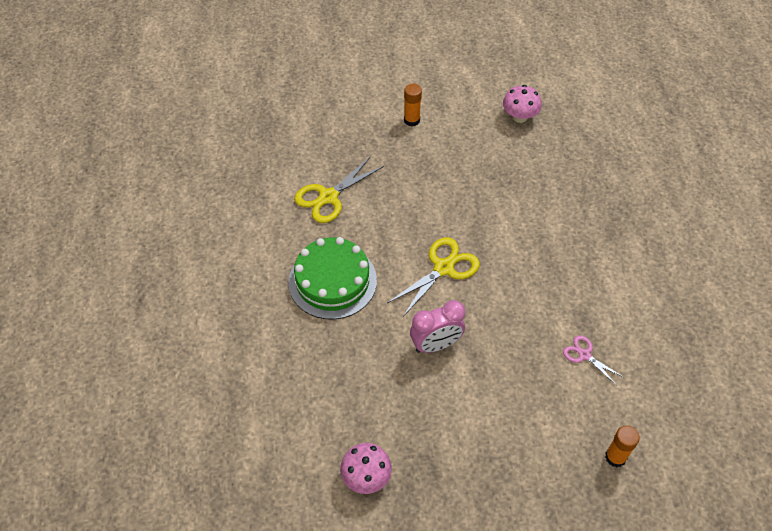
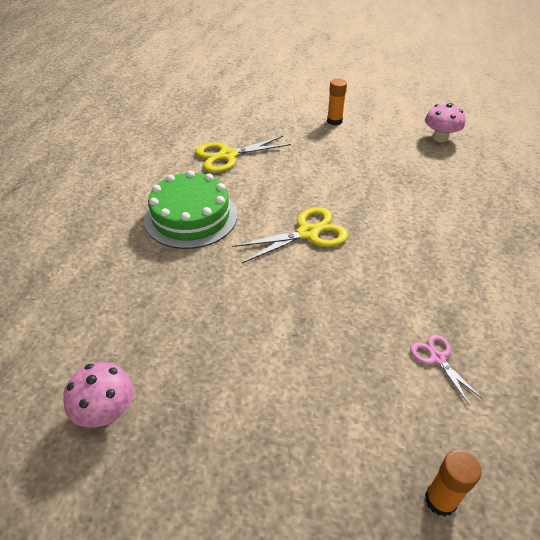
camera: 20 degrees right, 10 degrees down
(436, 345) = (263, 298): pink clock -> none

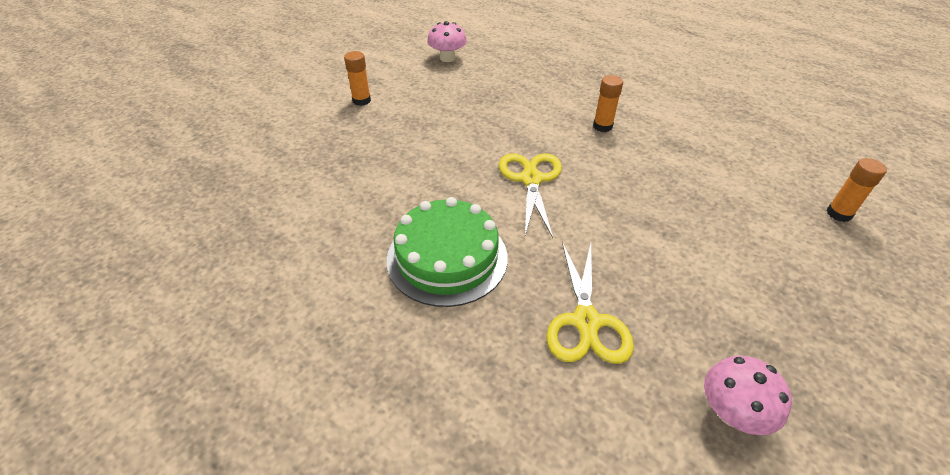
camera: 65 degrees left, 0 degrees up
(228, 156) = (352, 194): yellow scissors -> yellow scissors (586, 322)
(428, 259) = (602, 126): none -> orange glue stick
(437, 358) = (712, 165): pink scissors -> none

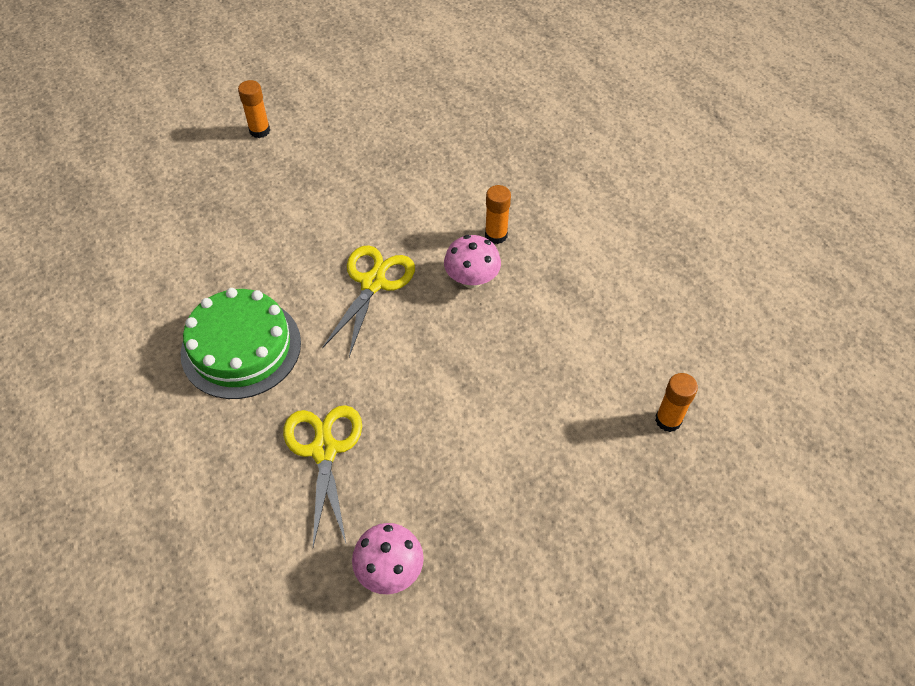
camera: 20 degrees right, 10 degrees up
(447, 58) = (385, 89): pink mushroom -> pink mushroom (472, 279)
(586, 322) = (324, 450): yellow scissors -> yellow scissors turned 150 degrees clockwise

